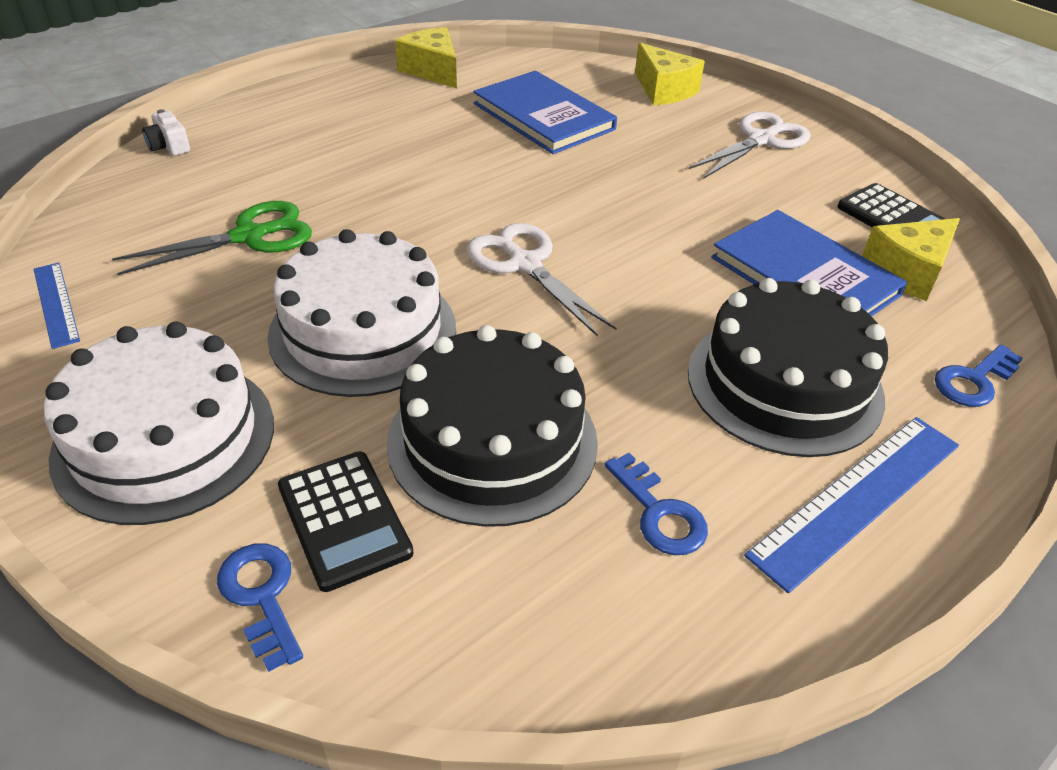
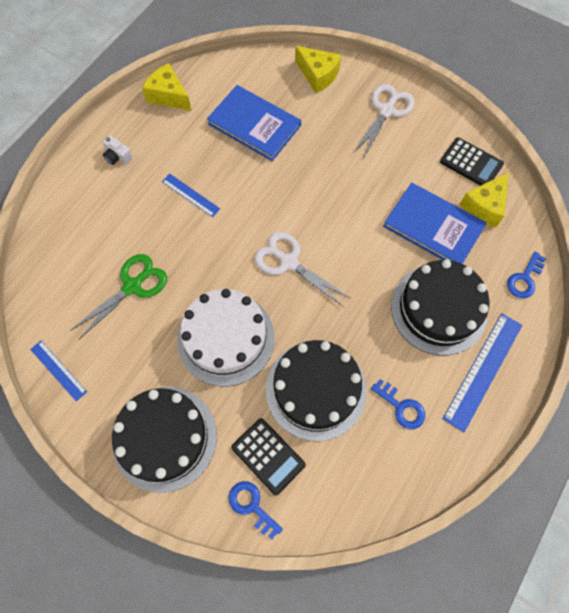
camera: 15 degrees left, 25 degrees up
(165, 438) = (165, 438): white cake -> black cake
(169, 146) = (44, 222): white camera -> white camera (118, 156)
(405, 163) = (191, 195): none -> blue ruler

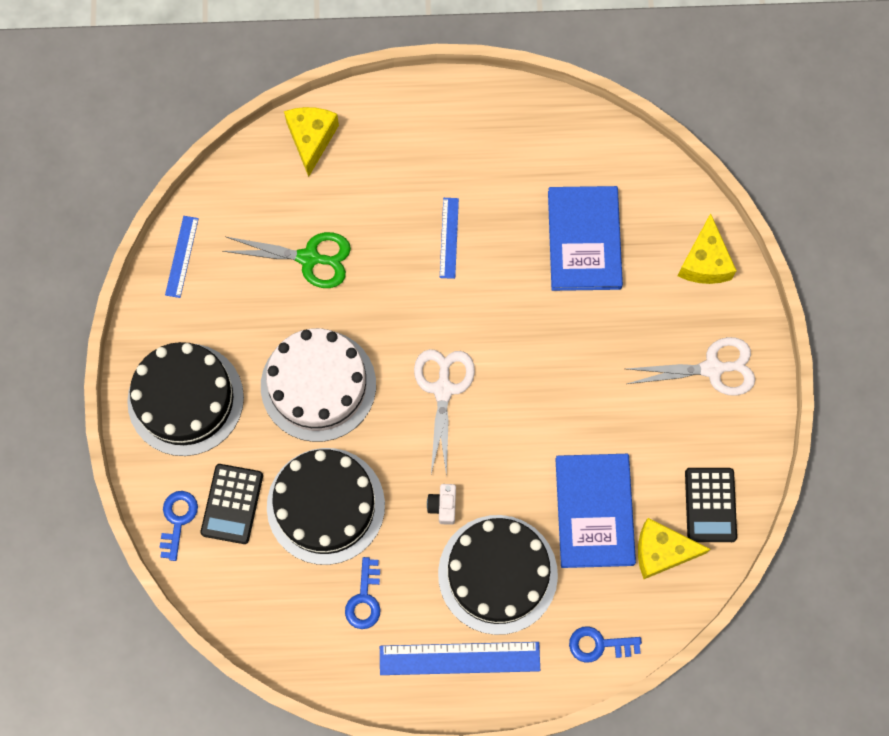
camera: 55 degrees right, 5 degrees up
(118, 156) = (440, 132): white camera -> white camera (443, 506)
(168, 96) = (553, 124): yellow cheese -> yellow cheese (311, 139)

